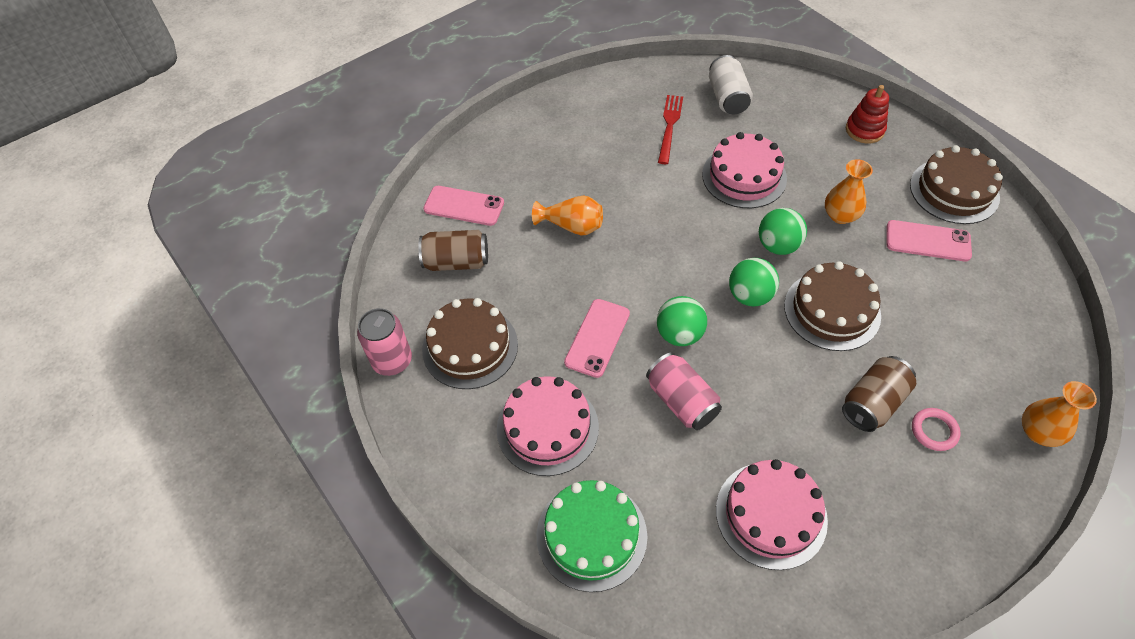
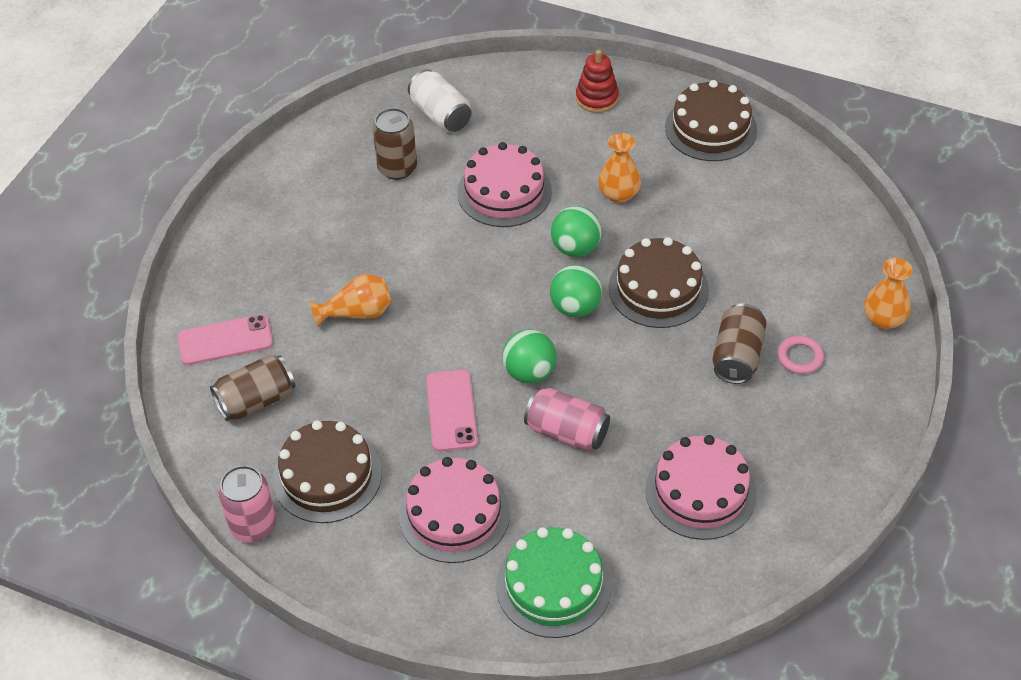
camera: 30 degrees left, 5 degrees down
(669, 126) = (397, 168): red fork -> brown can
(927, 241) = (711, 187): pink phone -> none

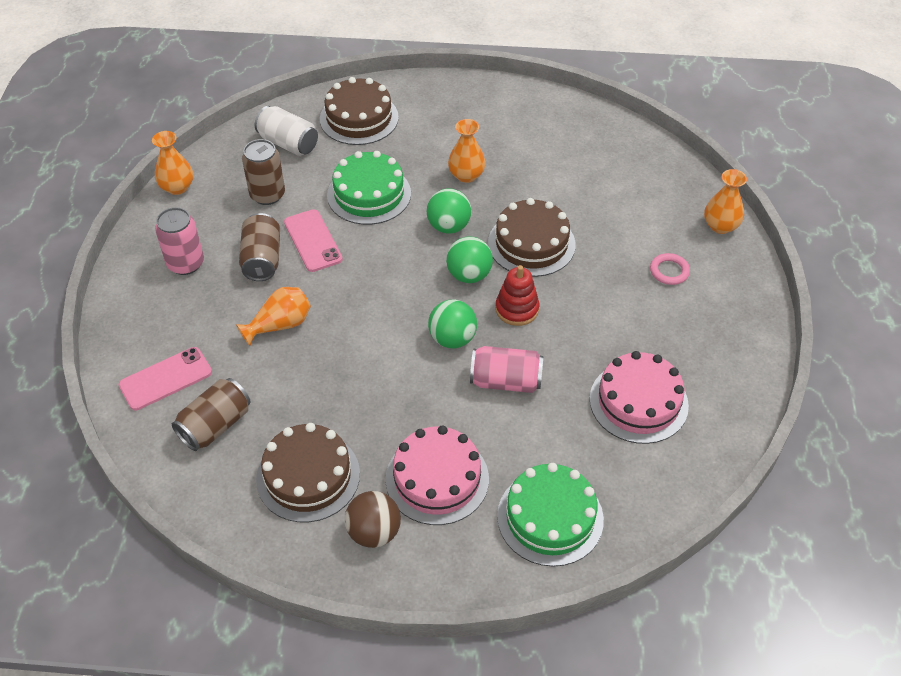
camera: 20 degrees left, 0 degrees up
(253, 526) = (256, 541): pink can -> pink can (185, 263)
(308, 139) = (177, 187): none -> orange vase
(370, 550) = (374, 532): none -> brown ball
(451, 410) = (398, 389): pink phone -> pink phone (313, 241)
(504, 192) = (369, 194): pink cake -> green cake
(597, 98) = (416, 103): red stacking toy -> red stacking toy (517, 309)
(710, 128) = (519, 108): brown cake -> brown cake (359, 118)
(737, 356) = (619, 283): brown can -> brown can (262, 259)

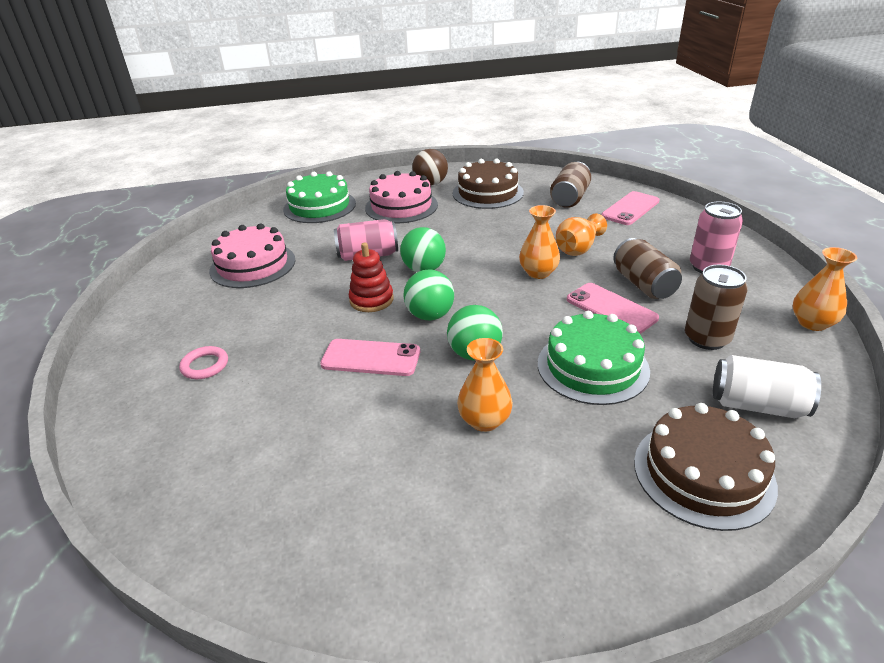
camera: 165 degrees right, 15 degrees down
(531, 244) = (371, 358): brown cake -> pink phone
(720, 226) = (120, 434): orange vase -> orange vase (538, 273)

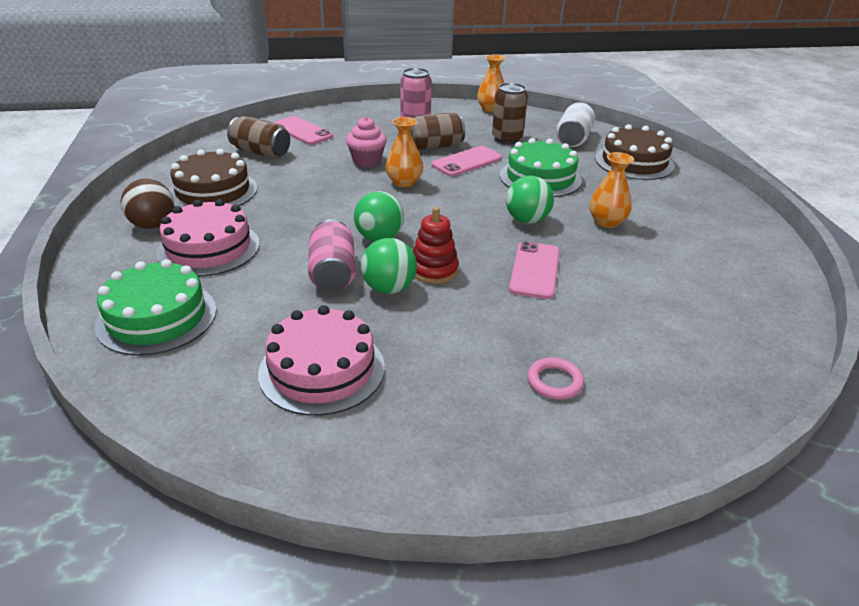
camera: 90 degrees left, 0 degrees up
(430, 315) = (467, 238): green ball -> green ball (389, 288)
(578, 248) = (367, 161): orange vase -> pink cupcake

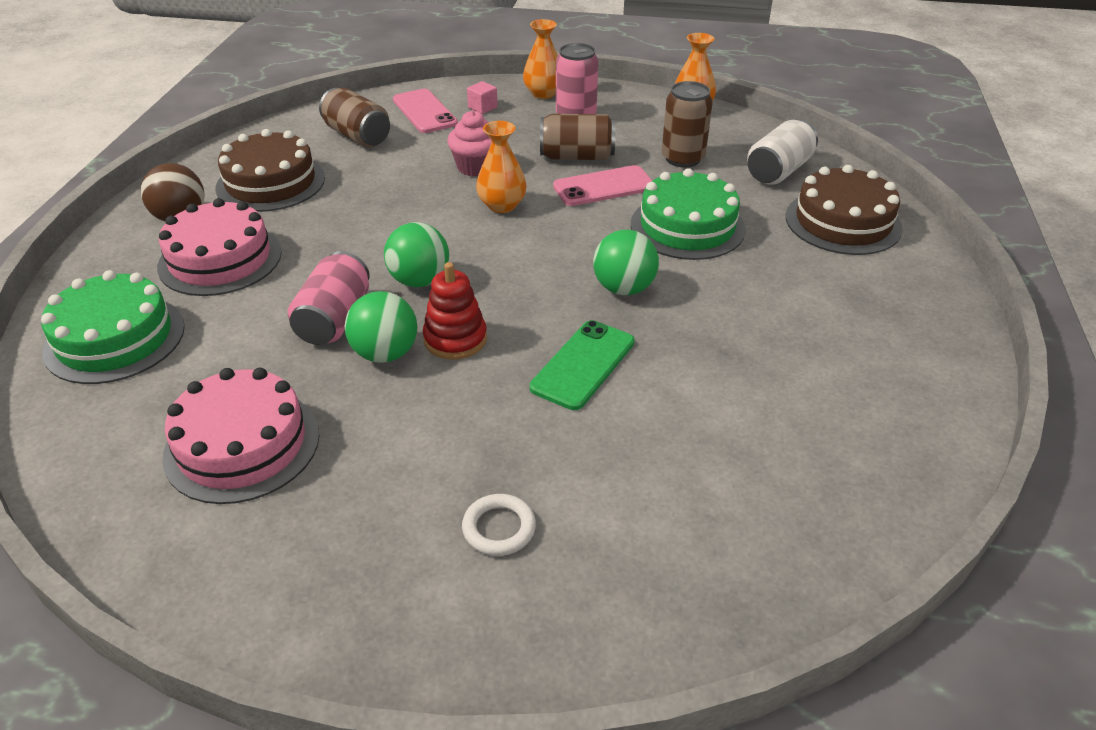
camera: 20 degrees right, 5 degrees up
(344, 124) = (482, 107): none -> pink cube
(535, 270) = (583, 365): pink phone -> green phone
(554, 382) = (499, 528): pink ring -> white ring
(606, 222) = (733, 310): orange vase -> orange vase (543, 93)

